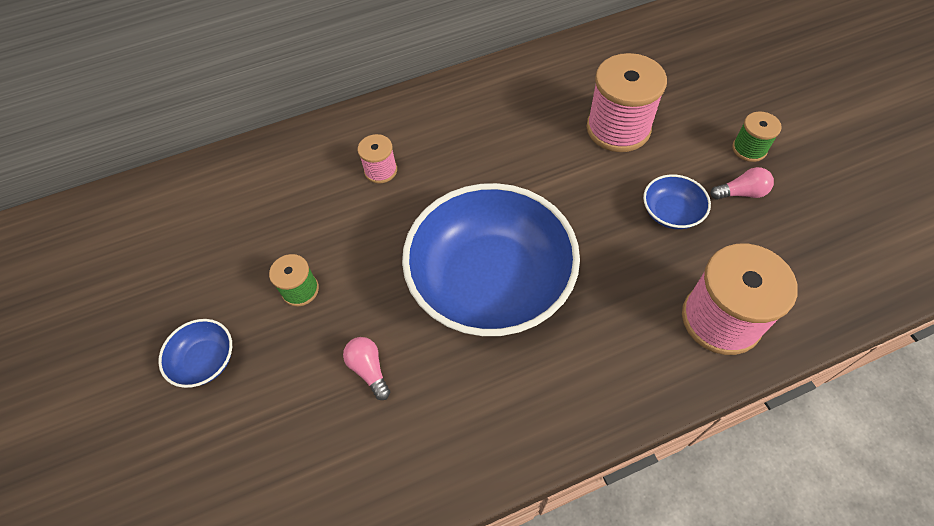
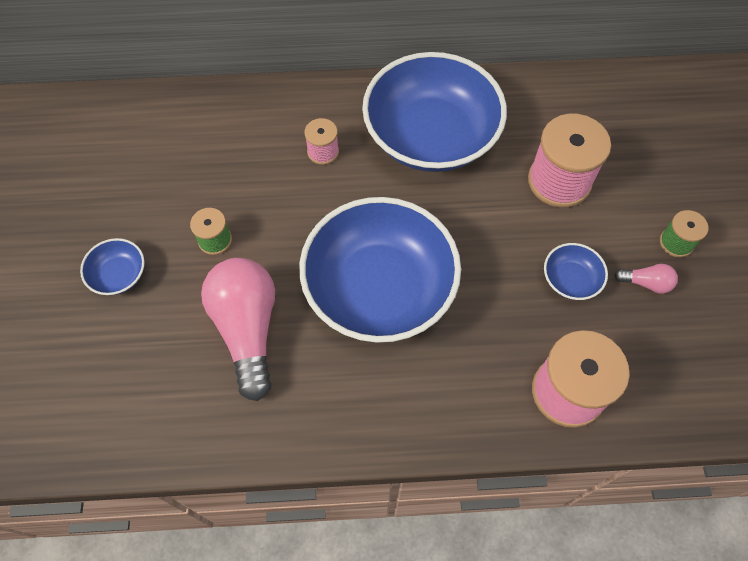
camera: 15 degrees right, 5 degrees up
(369, 369) = (247, 329): pink light bulb -> pink light bulb, size x2.31
(480, 125) = (431, 136): none -> blue bowl

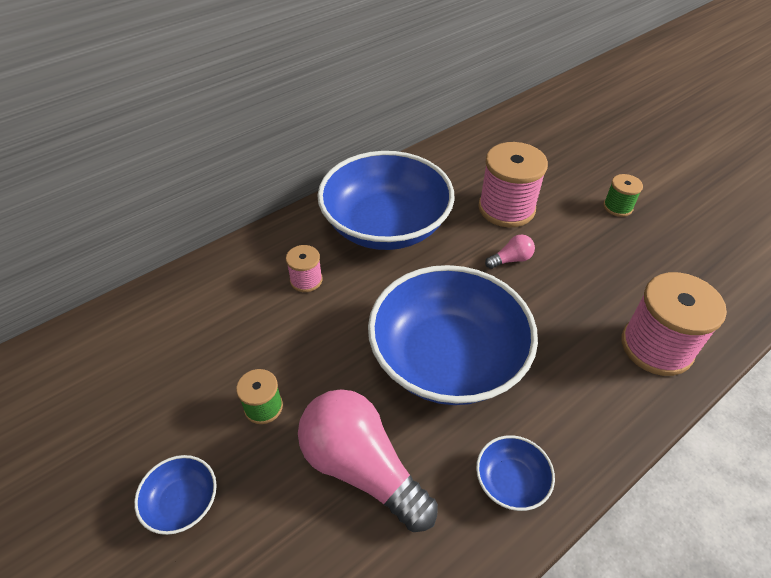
camera: 35 degrees left, 15 degrees down
(570, 279) = (578, 268): blue bowl -> blue bowl (511, 481)
(646, 283) = (627, 242): pink light bulb -> pink light bulb (511, 259)

